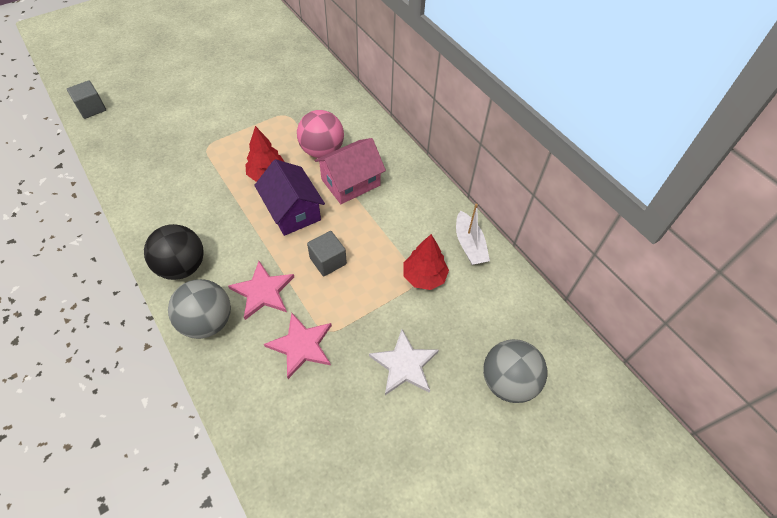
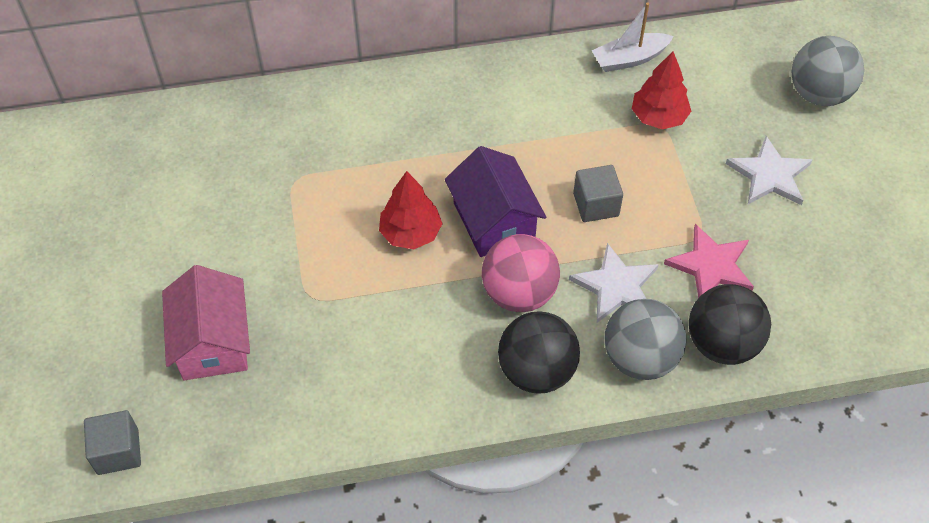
camera: 65 degrees left, 0 degrees up
(234, 370) = (722, 343): none -> black ball
(263, 291) = (616, 286): pink star -> white star
(292, 211) = (494, 221): purple house -> purple house turned 75 degrees clockwise
(322, 151) = (396, 157): pink ball -> pink ball (519, 293)
(350, 182) = (473, 142): pink house -> pink house (213, 342)
(469, 245) = (629, 59): white boat -> white boat turned 150 degrees clockwise

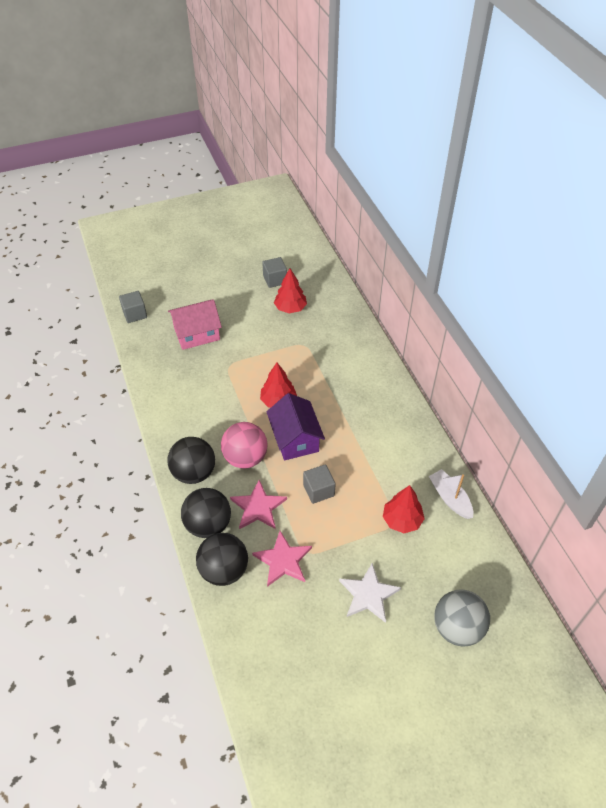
camera: 80 degrees right, 5 degrees down
(114, 200) = (275, 280): none -> grey cube
(199, 187) = (290, 308): none -> red tree
(494, 221) = (295, 439): purple house -> purple house turned 75 degrees counterclockwise
(616, 286) = (258, 507): white star -> pink star
(640, 358) = (208, 524): grey ball -> black ball

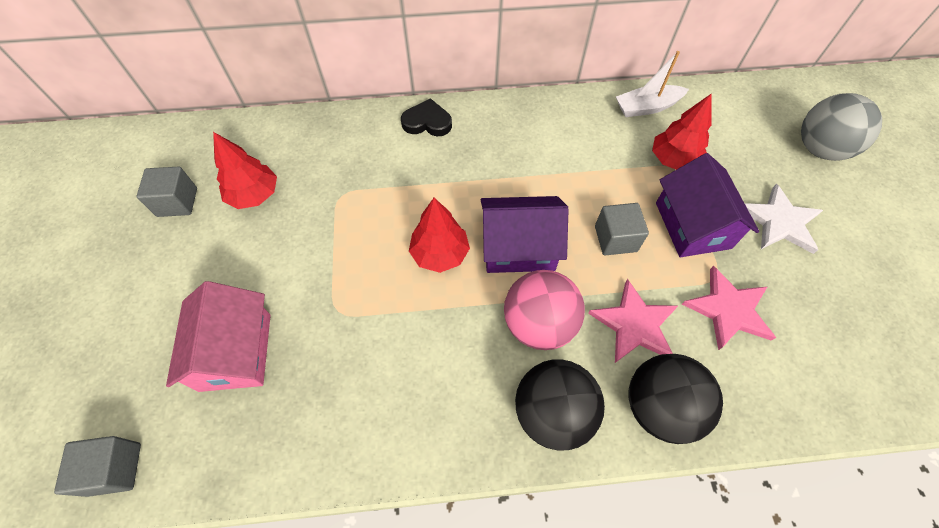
camera: 75 degrees left, 10 degrees up
(224, 570) = (744, 397): black ball -> none
(345, 536) = (692, 225): none -> purple house
(378, 371) = (427, 122): none -> black heart

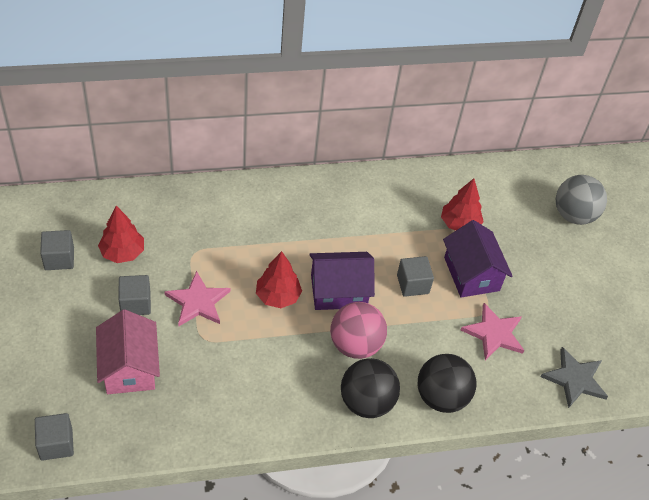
camera: 10 degrees left, 10 degrees down
(259, 261) = (135, 303): none -> grey cube
(427, 122) = (259, 193): black heart -> none
(634, 324) = (425, 344): pink star -> pink star (198, 302)
(647, 107) = (440, 181): white boat -> none
(780, 222) = (537, 271): white star -> none
(850, 382) = (574, 379): none -> grey star

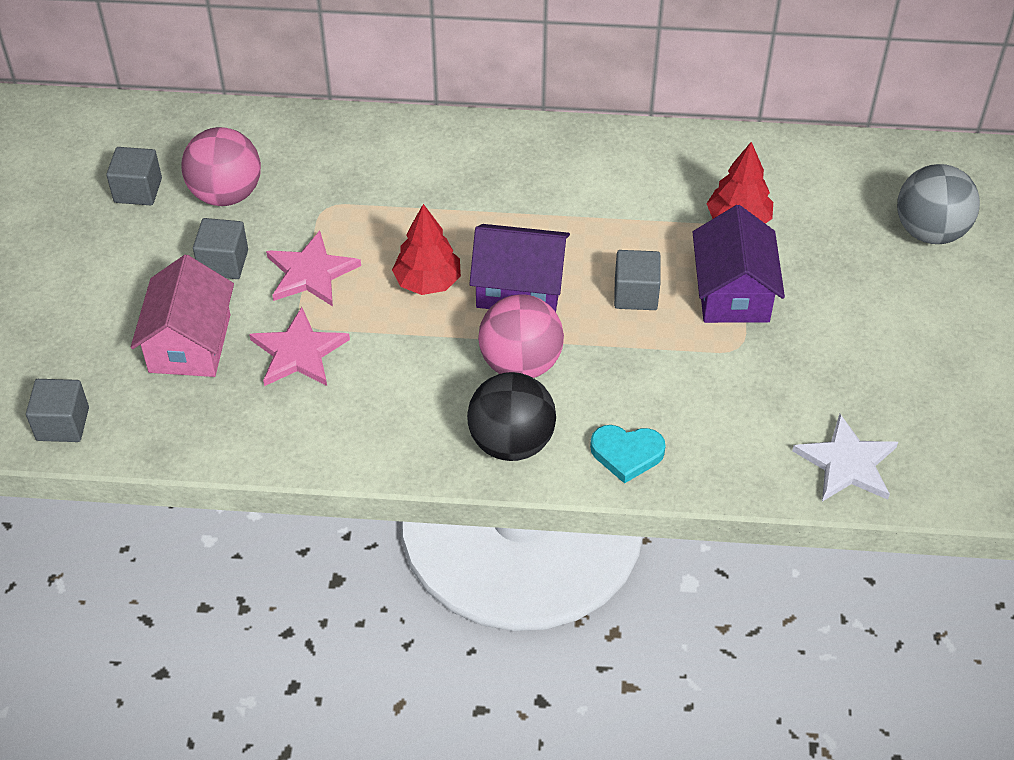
camera: 20 degrees right, 0 degrees up
(122, 253) = (226, 194): red tree -> pink ball
(441, 397) = (626, 454): black ball -> turquoise heart
(494, 333) = (739, 380): pink star -> pink star (299, 352)
(574, 379) = (847, 463): grey star -> white star

